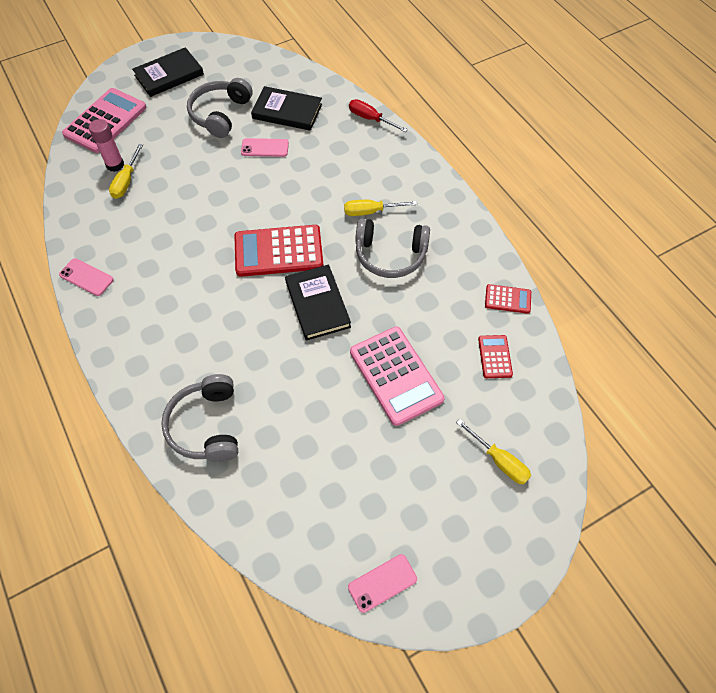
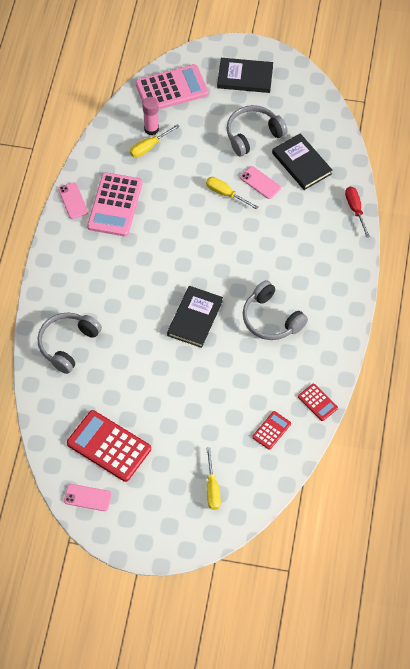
camera: 40 degrees right, 0 degrees up
(278, 251) = (202, 265): red calculator -> red calculator (109, 446)
(371, 212) = (287, 280): yellow screwdriver -> yellow screwdriver (225, 194)
(396, 375) = (200, 396): pink calculator -> pink calculator (115, 205)

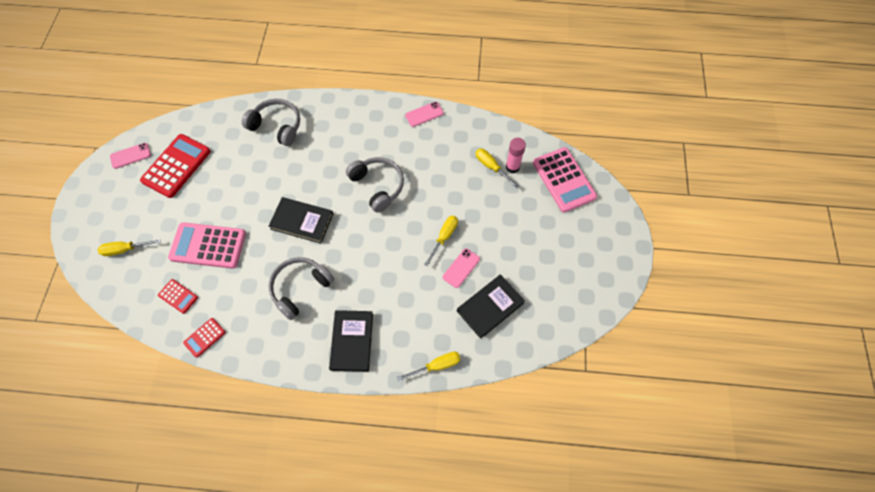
camera: 85 degrees right, 5 degrees up
(87, 497) = (130, 156): pink phone -> pink phone turned 60 degrees clockwise
(115, 205) = (422, 146): pink calculator -> pink calculator (208, 245)
(245, 77) = (592, 244): black book -> black book (352, 341)
(253, 135) = (520, 257): grey headphones -> grey headphones (378, 186)
(355, 209) = (436, 366): red screwdriver -> yellow screwdriver

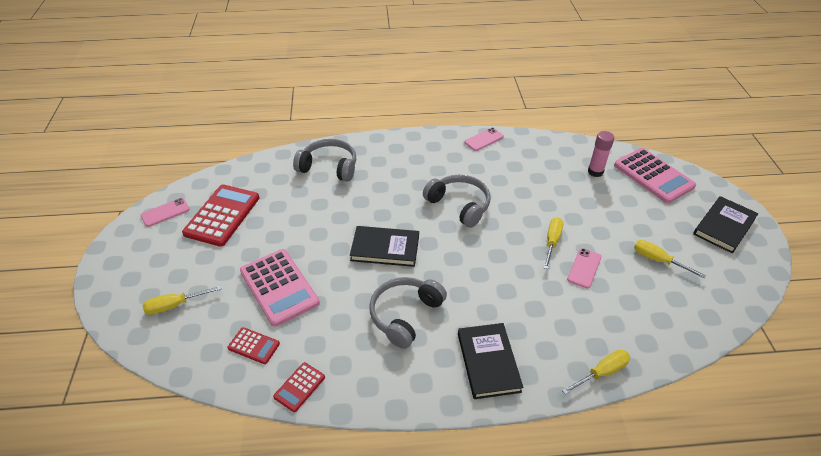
camera: 10 degrees left, 20 degrees down
(208, 245) = (279, 287): pink calculator -> pink calculator turned 120 degrees counterclockwise
(490, 307) = (635, 301): black book -> black book (724, 226)
(491, 167) = (573, 174): yellow screwdriver -> yellow screwdriver (658, 260)

